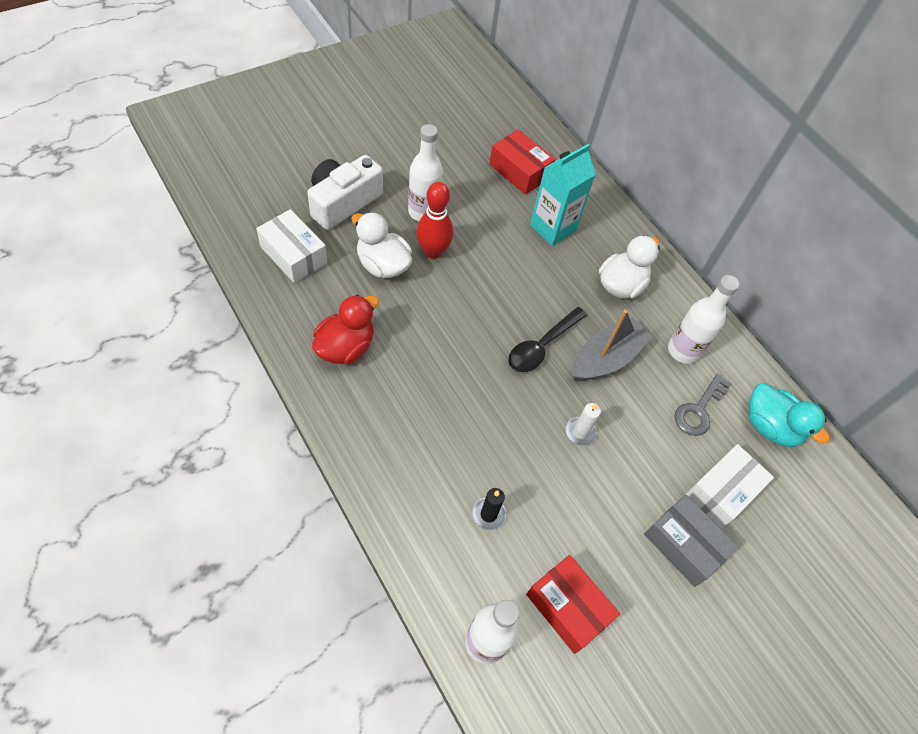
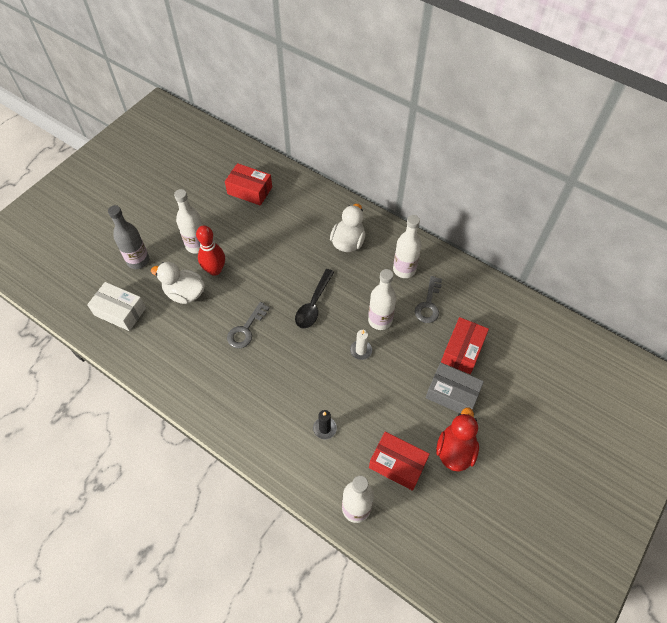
camera: 15 degrees left, 0 degrees up
(343, 202) = (138, 260): white camera -> grey bottle
(345, 347) = (184, 360): red duck -> red duck (455, 450)
(440, 342) = (246, 329): none -> grey key
(552, 228) = (288, 221): turquoise carton -> none
(606, 358) = (358, 295): grey boat -> none
(622, 403) = (380, 320): none -> white bottle
(722, 491) = (462, 350): white box -> red box
(770, 426) = (476, 296): turquoise duck -> none

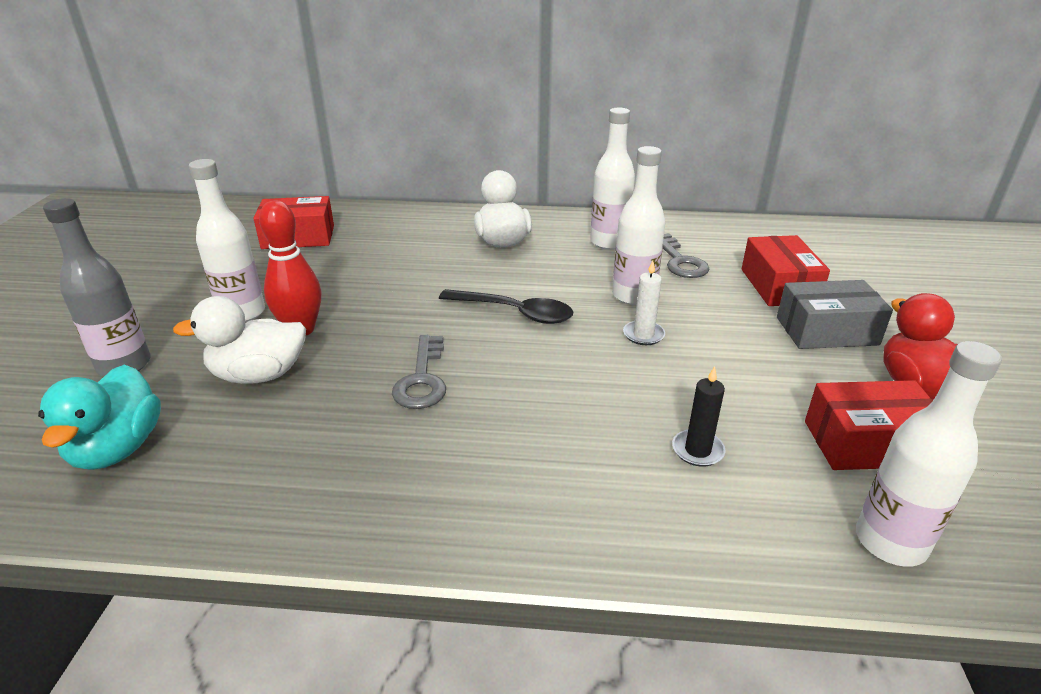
camera: 30 degrees left, 25 degrees down
(120, 311) = (118, 448): white box -> turquoise duck
(313, 304) = (514, 312): black spoon -> black spoon turned 60 degrees counterclockwise

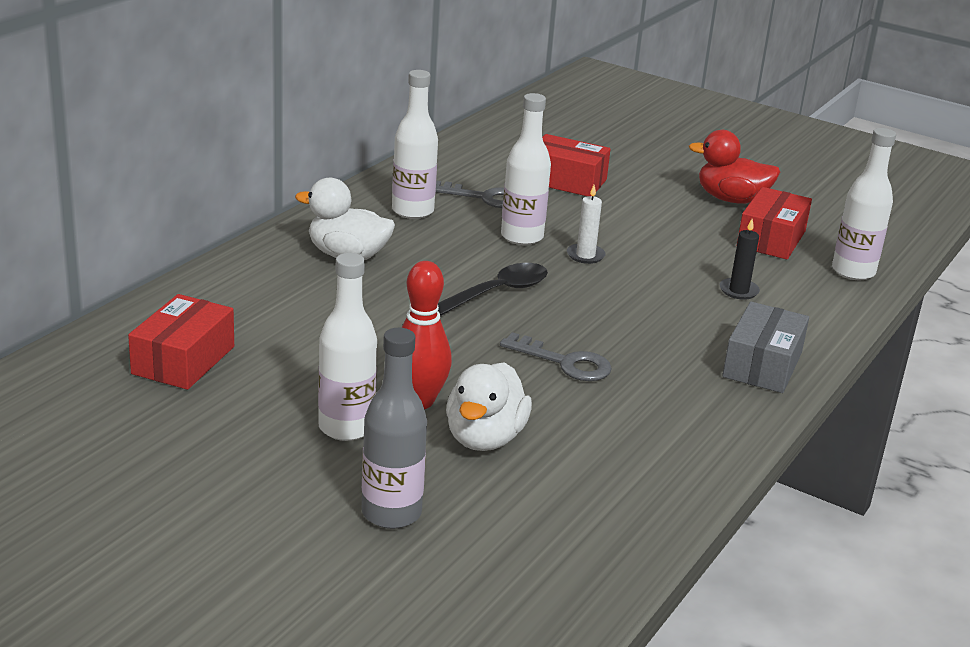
camera: 65 degrees left, 5 degrees down
(118, 448) = (547, 529): turquoise duck -> none
(826, 331) = (643, 194): grey box -> grey box (762, 365)

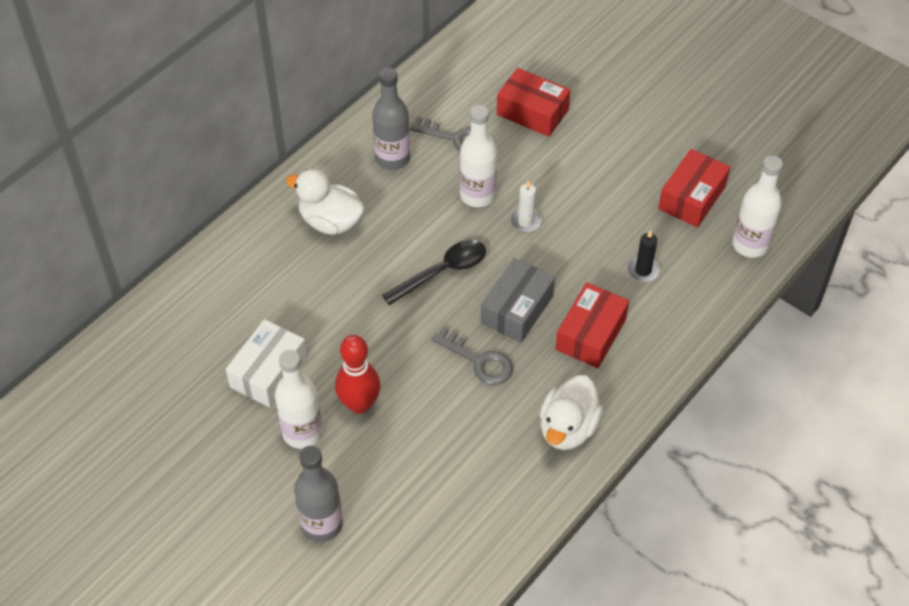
camera: 10 degrees right, 25 degrees up
(183, 360) = (192, 352): red box -> red box (591, 334)
(290, 375) = (269, 372): none -> white box
(413, 211) = (392, 159): white bottle -> grey bottle
(484, 438) = (401, 448): white duck -> white duck (568, 428)
(731, 199) = (672, 139): red duck -> none
(762, 365) = (635, 367): grey box -> grey box (516, 309)

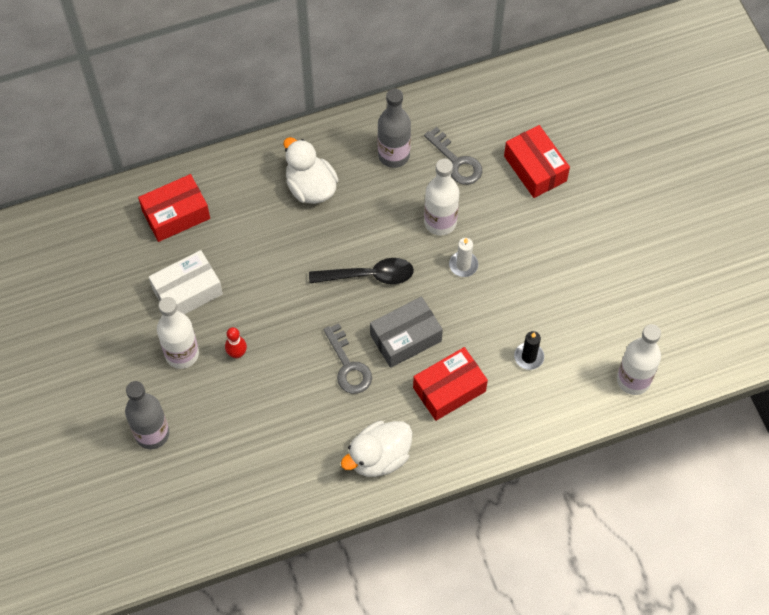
camera: 30 degrees right, 10 degrees up
(359, 404) = (237, 353): red bowling pin -> red bowling pin, size x0.56
(691, 198) = (614, 313): red box -> red box (176, 214)

